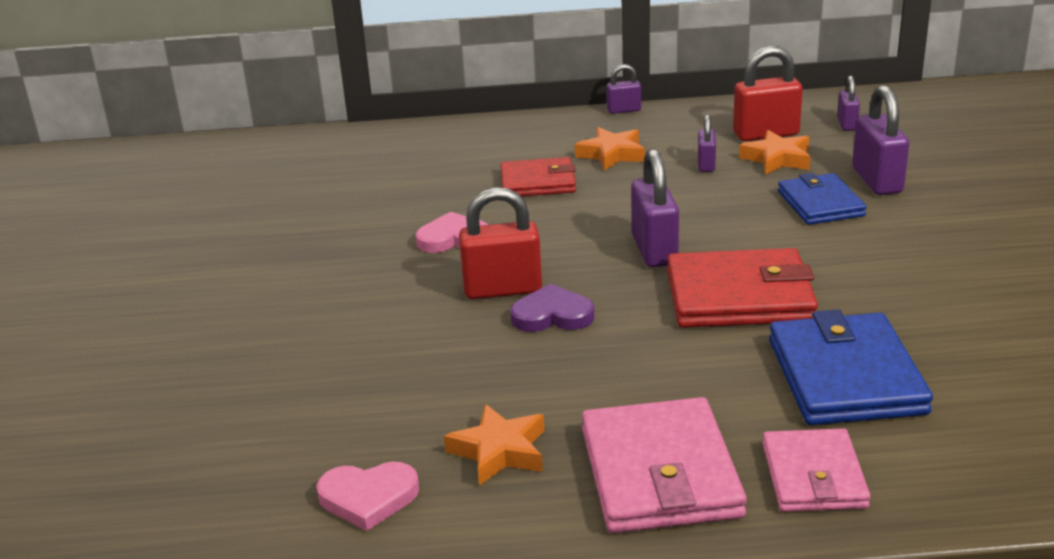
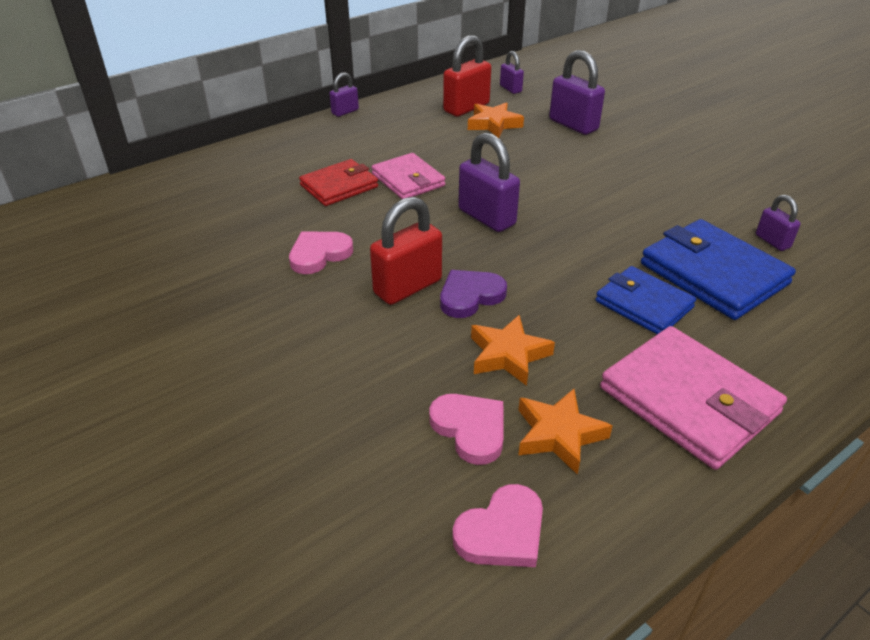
camera: 35 degrees left, 10 degrees up
(427, 418) = (470, 429): none -> pink heart
(611, 154) = (373, 149): orange star -> orange star (508, 355)
(706, 165) = (451, 140): purple padlock -> purple padlock (772, 241)
(739, 296) = (583, 235): red wallet -> none
(814, 476) = (780, 358): pink wallet -> pink wallet (408, 180)
(820, 204) = (557, 150): blue wallet -> blue wallet (643, 304)

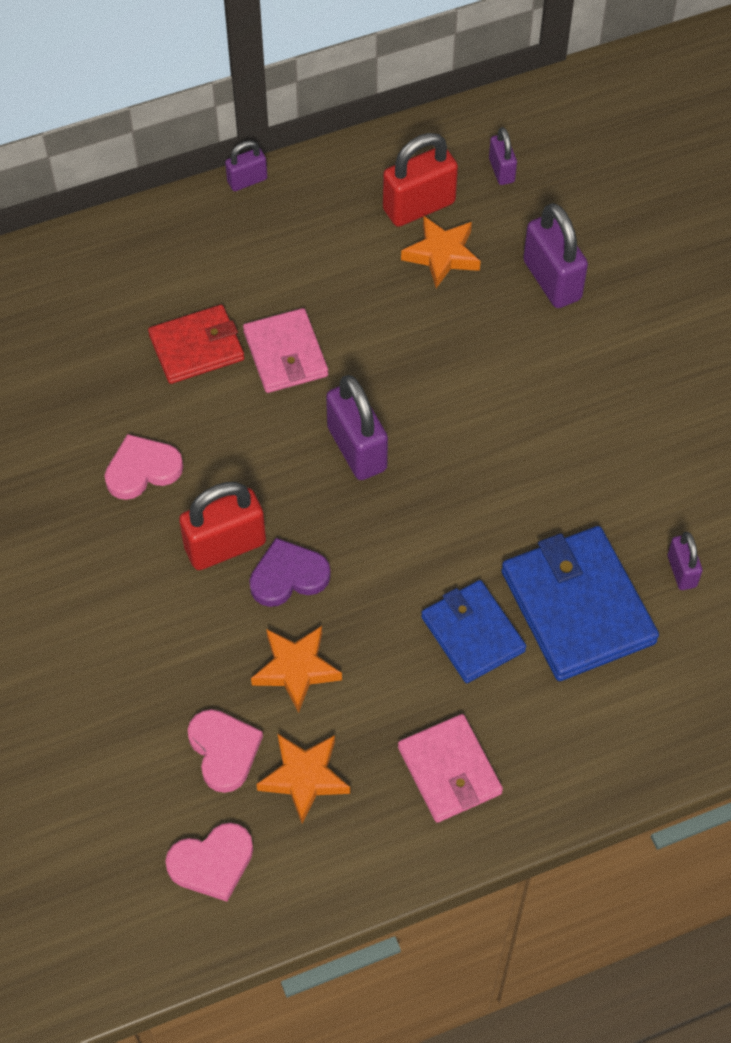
camera: 15 degrees right, 20 degrees up
(688, 400) = (449, 770): pink wallet -> pink wallet, size x0.64

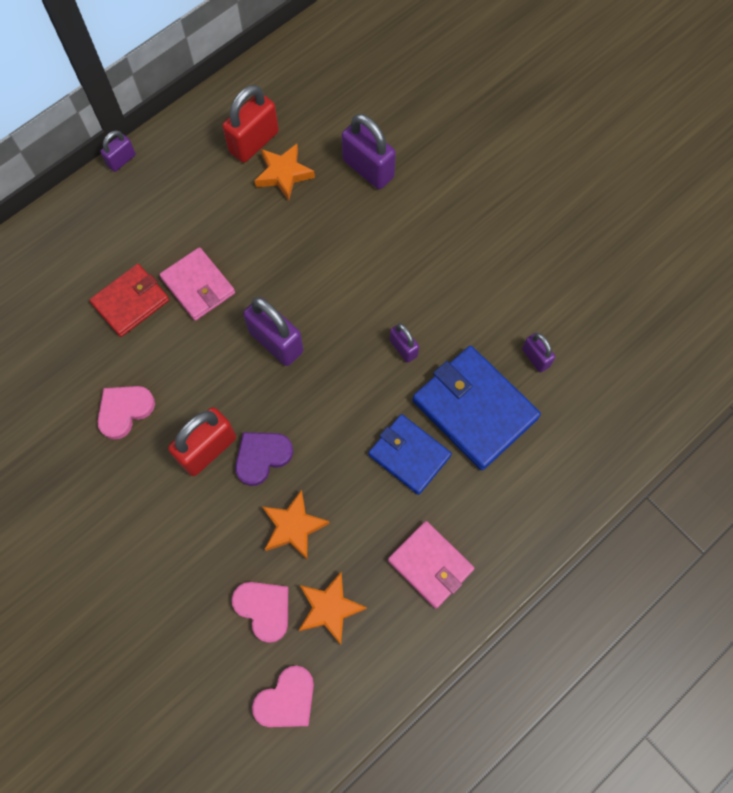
camera: 20 degrees left, 10 degrees up
(501, 170) = (303, 97): purple padlock -> purple padlock (403, 348)

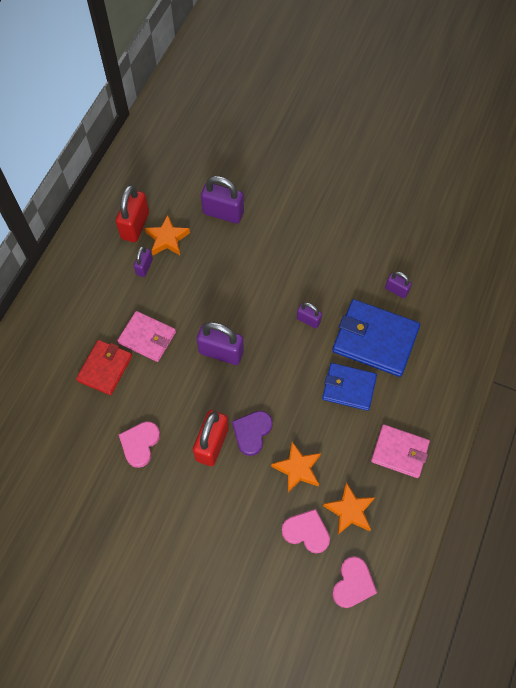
camera: 25 degrees left, 5 degrees down
(121, 160) = (46, 275): purple padlock -> purple padlock (144, 267)

